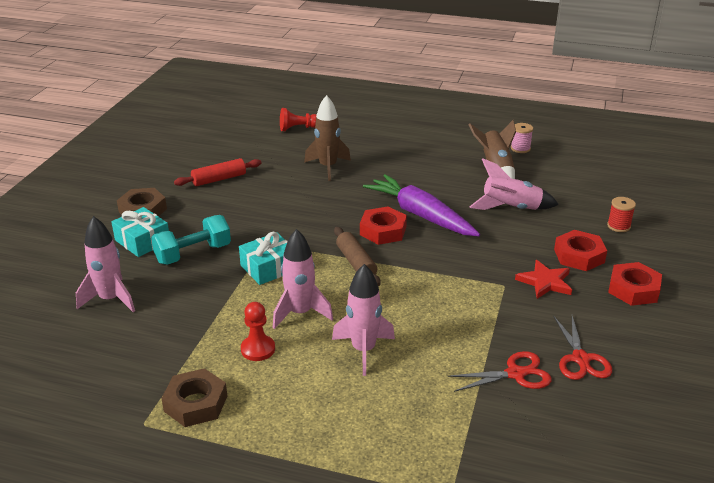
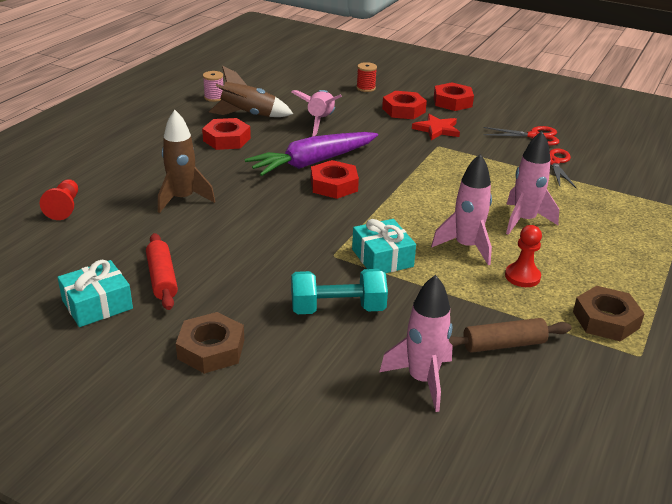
camera: 80 degrees left, 0 degrees up
(142, 241) = (293, 351): turquoise gift -> turquoise gift (97, 304)
(193, 253) = (338, 309): turquoise dumbbell -> turquoise dumbbell turned 75 degrees counterclockwise
(356, 263) = (387, 207): brown rolling pin -> brown rolling pin (503, 344)
(439, 168) = (227, 139): none -> red nut

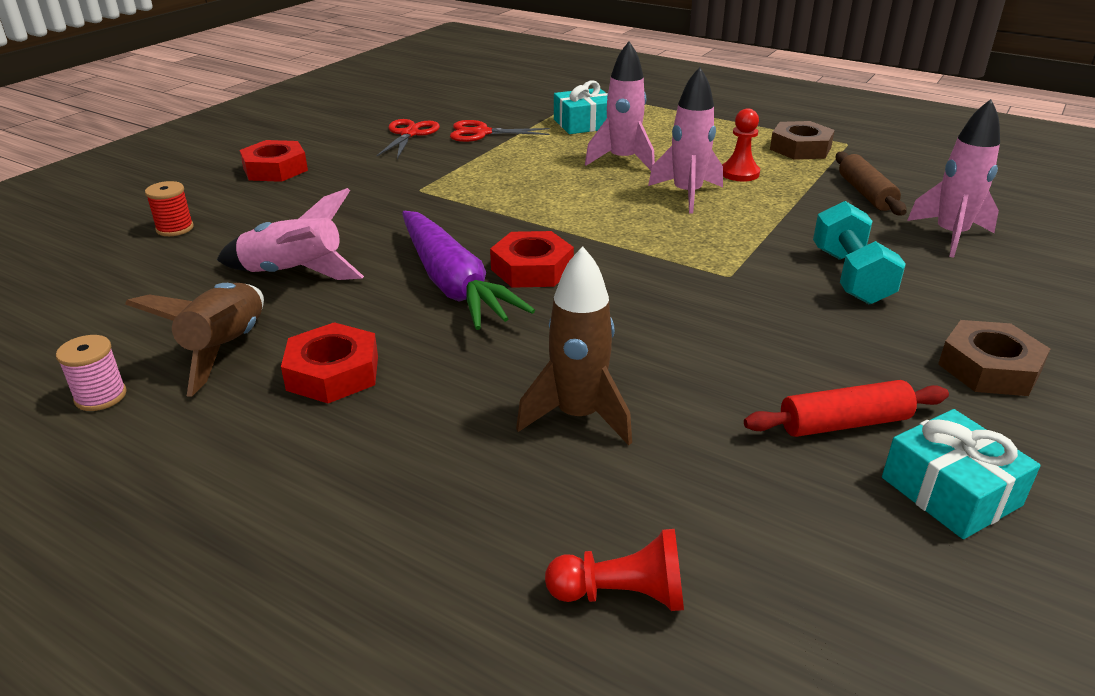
camera: 85 degrees left, 0 degrees up
(382, 258) = (726, 243): turquoise gift -> turquoise gift (584, 124)
(403, 110) = (286, 204): red nut -> none
(437, 129) = (366, 186): red star -> none

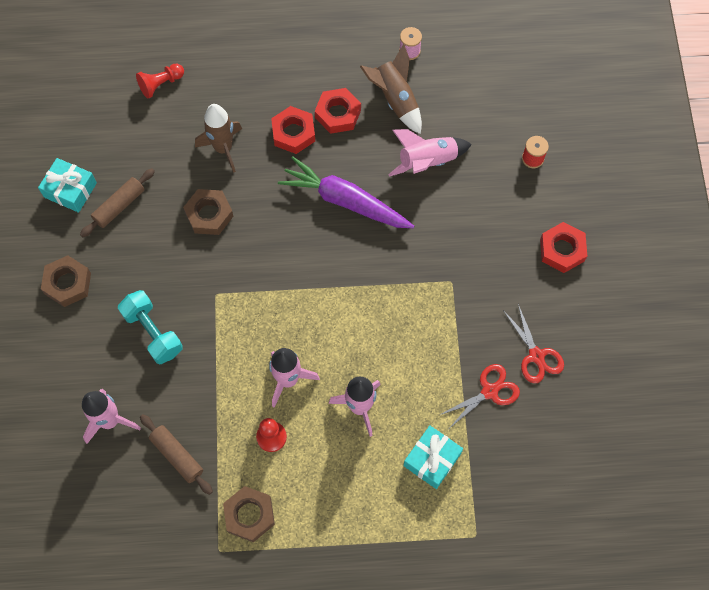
camera: 145 degrees right, 35 degrees up
(532, 269) = (318, 238): red nut -> red nut (293, 133)
(676, 349) = (209, 215): none -> brown nut
(844, 423) = (119, 206): red rolling pin -> brown rolling pin

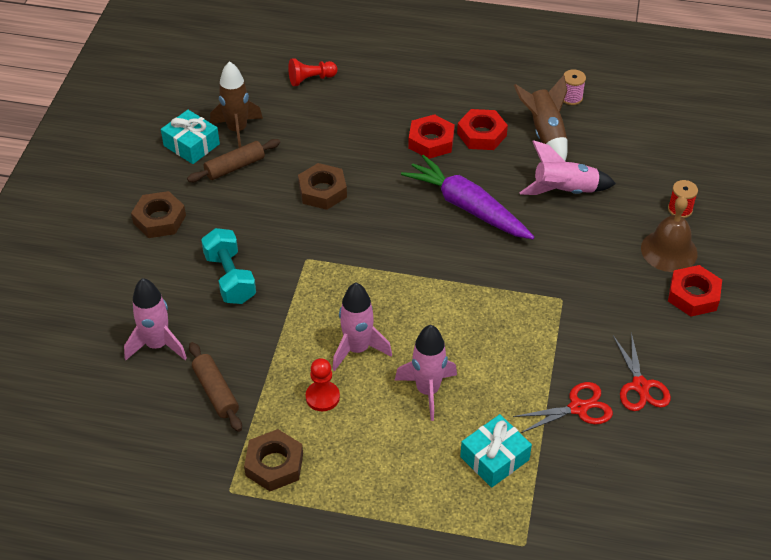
camera: 15 degrees right, 20 degrees down
(223, 148) = (355, 140): brown rocket -> brown rocket (237, 130)
(532, 206) = (669, 250): none -> brown bell

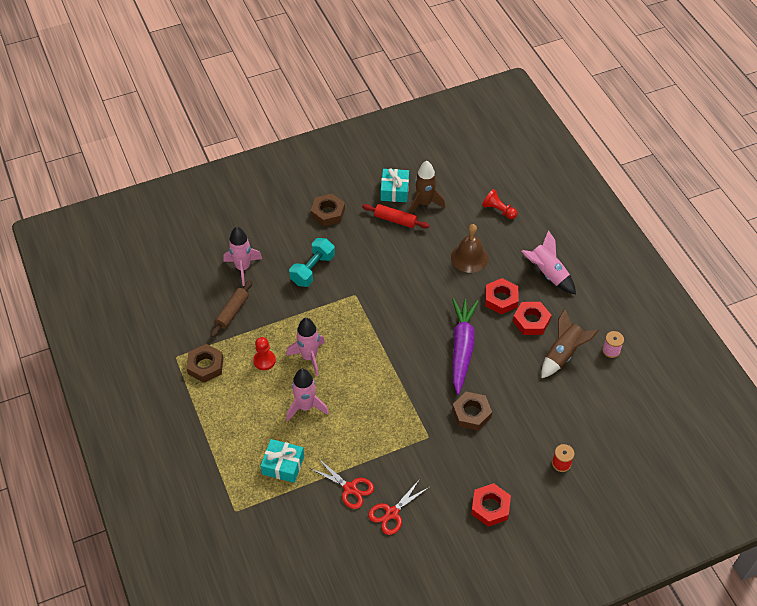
camera: 55 degrees right, 5 degrees up
(235, 167) = (395, 220): brown rolling pin -> red rolling pin
(322, 191) = (412, 271): brown nut -> brown nut (471, 413)
(564, 191) = (521, 391): pink rocket -> pink rocket (547, 274)
(669, 250) = (518, 475): brown bell -> brown bell (469, 257)

